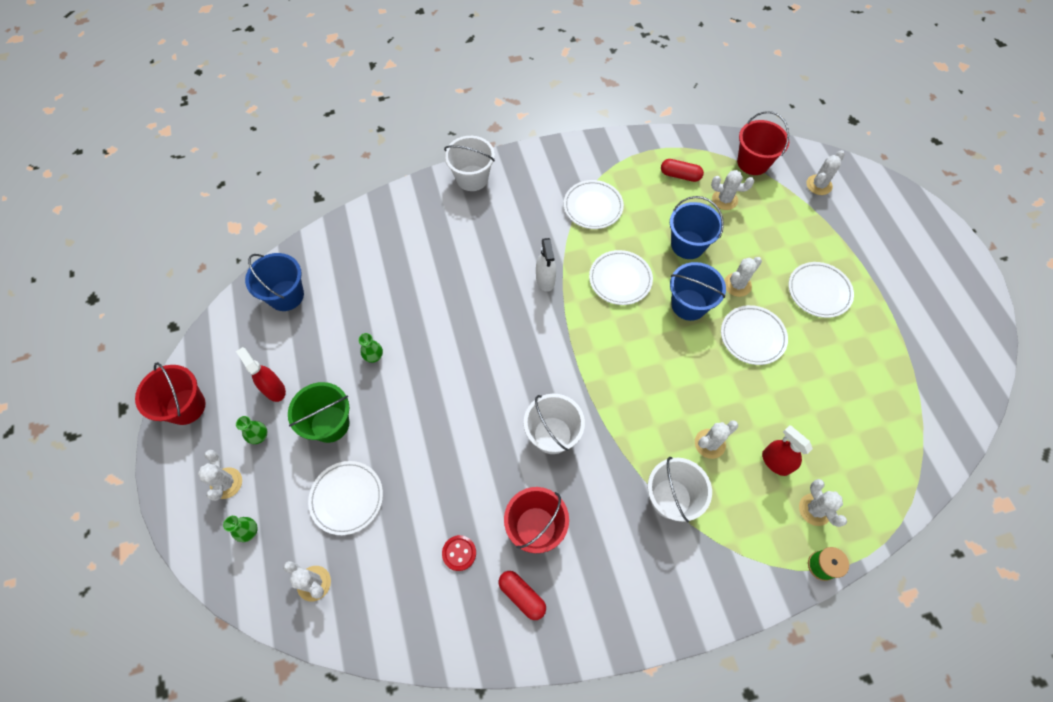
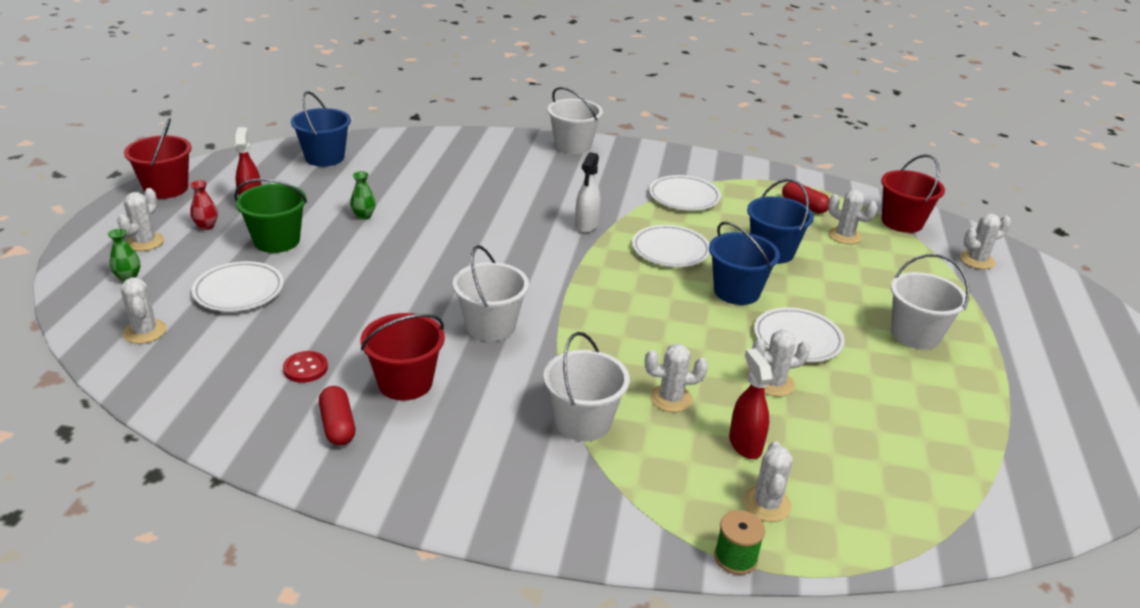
camera: 25 degrees right, 30 degrees down
(260, 436) = (206, 226): green vase -> red vase
(737, 285) = (810, 297): white cactus -> white cactus (773, 383)
(819, 291) = (915, 334): white plate -> white bucket

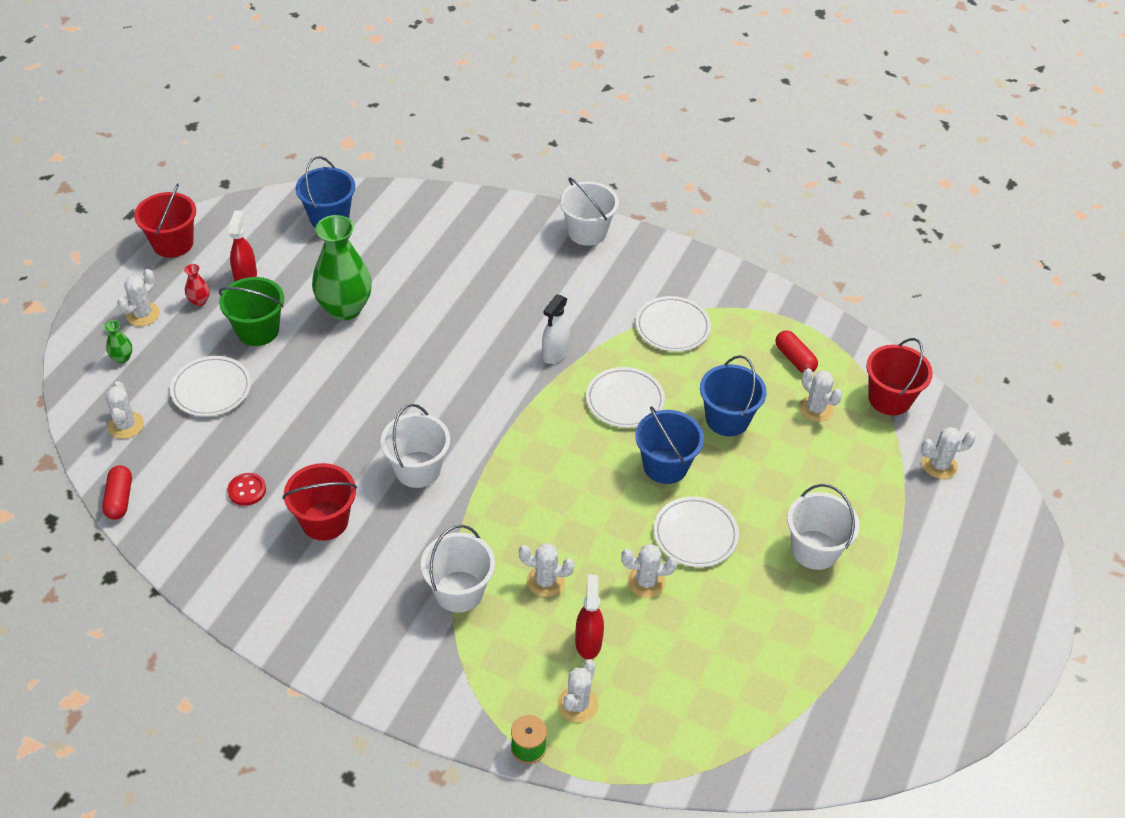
camera: 15 degrees right, 15 degrees up
(338, 426) = (258, 557): red capsule -> red capsule (119, 499)
(364, 216) = (345, 308): green vase -> green vase, size x2.41

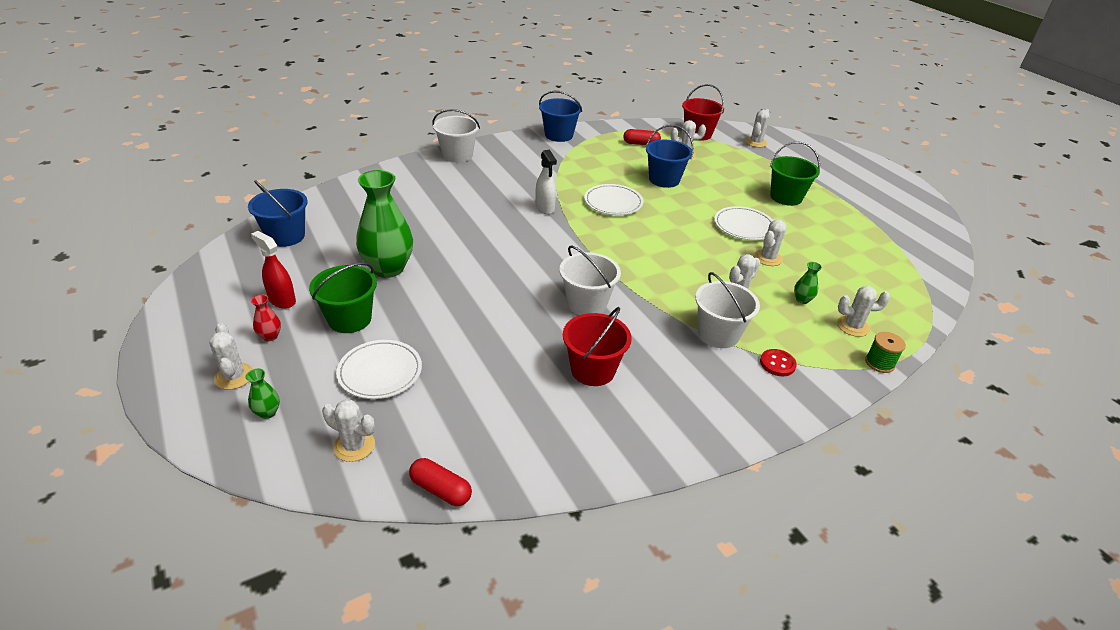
camera: 55 degrees left, 10 degrees down
(173, 243) = (179, 323): red bucket -> none
(247, 490) = (517, 399): red button -> red button (777, 364)
(577, 705) = (853, 326): white cactus -> white cactus turned 60 degrees counterclockwise
(588, 642) = (802, 300): red spray bottle -> green vase
(665, 466) = (680, 212): blue bucket -> blue bucket (559, 135)
(672, 327) = (573, 164): white plate -> none
(814, 550) = (786, 197): white bucket -> green bucket

